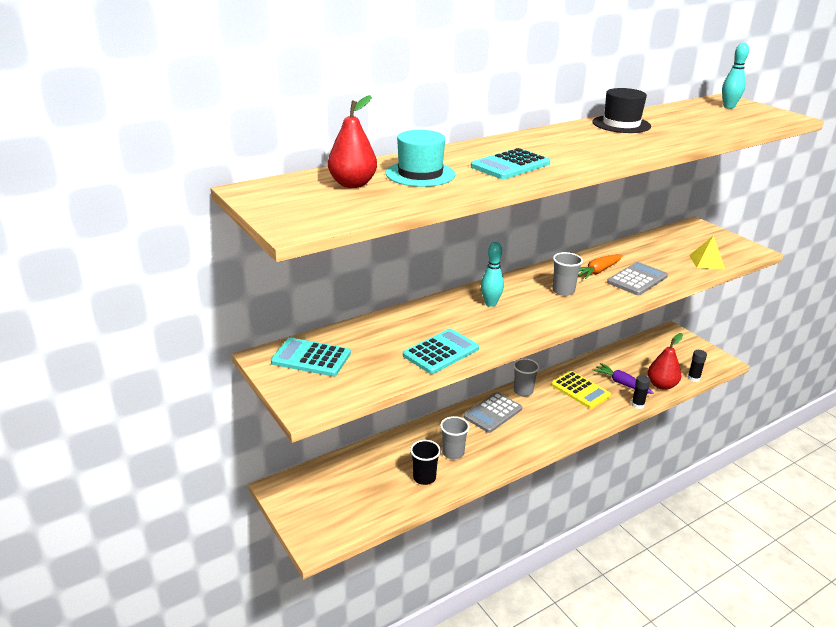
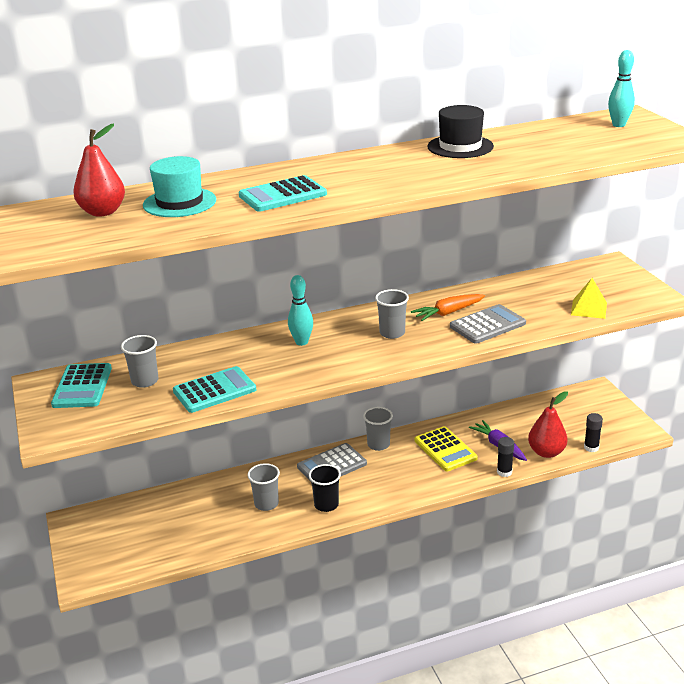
camera: 15 degrees right, 0 degrees up
(311, 358) = (82, 386): turquoise calculator -> turquoise calculator turned 120 degrees counterclockwise
(369, 348) = (145, 381): none -> grey cup
(424, 477) = (223, 526): black cup -> black cup (326, 505)

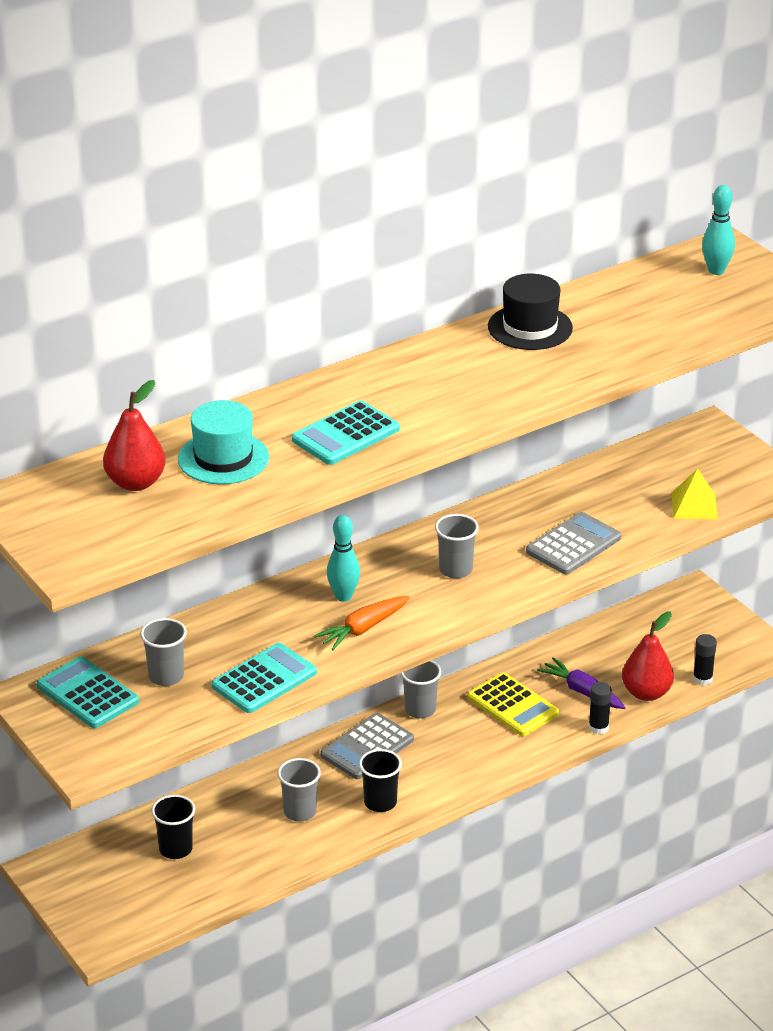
camera: 15 degrees left, 5 degrees up
(82, 386) = (87, 694): turquoise calculator -> turquoise calculator turned 150 degrees clockwise
(168, 518) = (175, 849): none -> black cup
(448, 313) = (517, 531): orange carrot -> orange carrot (363, 629)

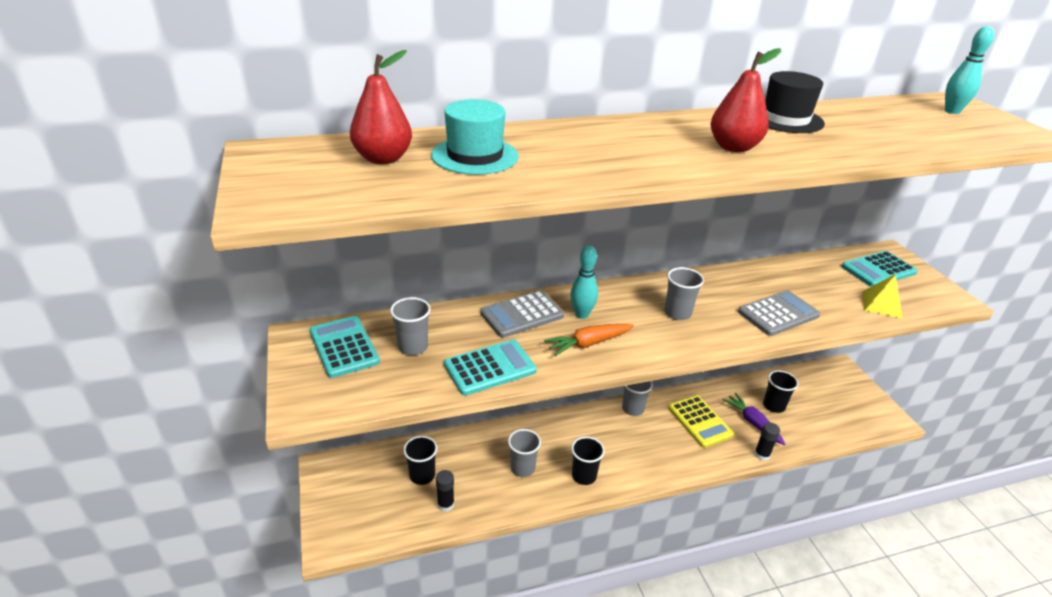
camera: 15 degrees right, 0 degrees up
(345, 434) = (596, 158): turquoise calculator -> turquoise calculator (878, 270)
(367, 747) = (587, 428): grey calculator -> grey calculator (522, 314)
(607, 663) = (773, 406): none -> black cup
(646, 693) = (801, 435): red pear -> red pear (733, 147)
(702, 679) = (845, 434): black glue stick -> black glue stick (445, 504)

